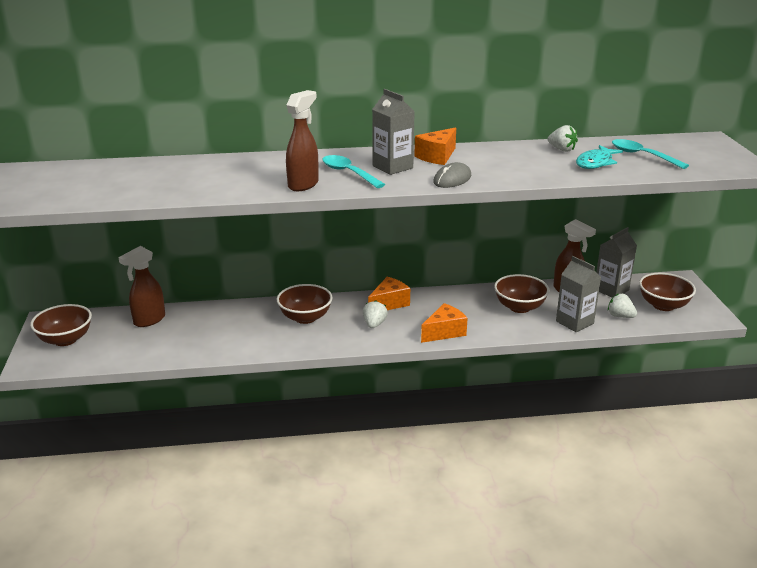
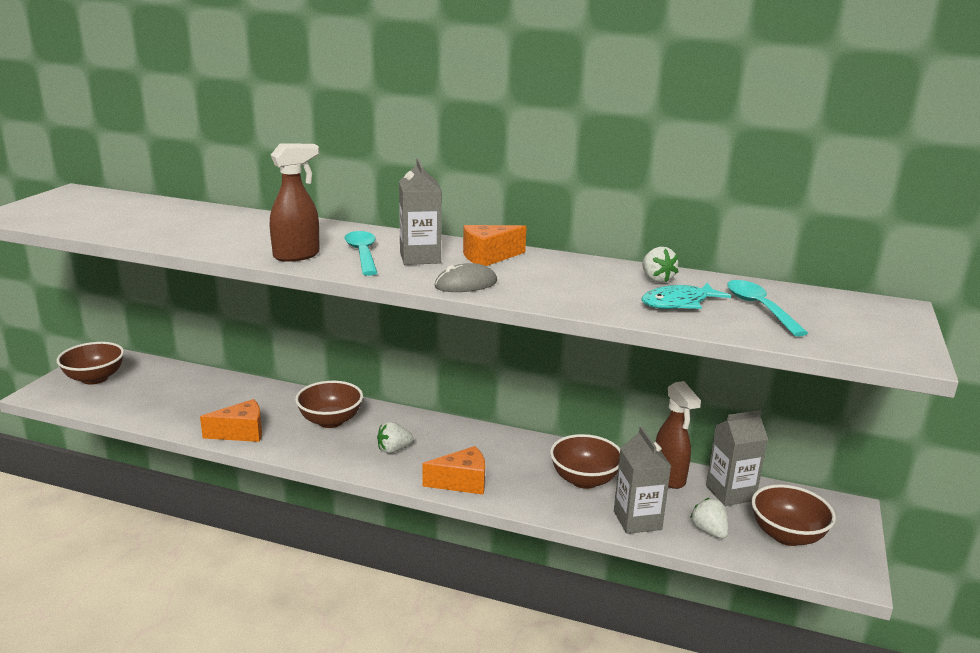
camera: 25 degrees right, 5 degrees down
(149, 320) = (184, 380): brown spray bottle -> none
(374, 324) = (394, 449): white strawberry -> white strawberry turned 150 degrees counterclockwise
(389, 303) = (435, 431): orange cheese -> orange cheese (241, 433)

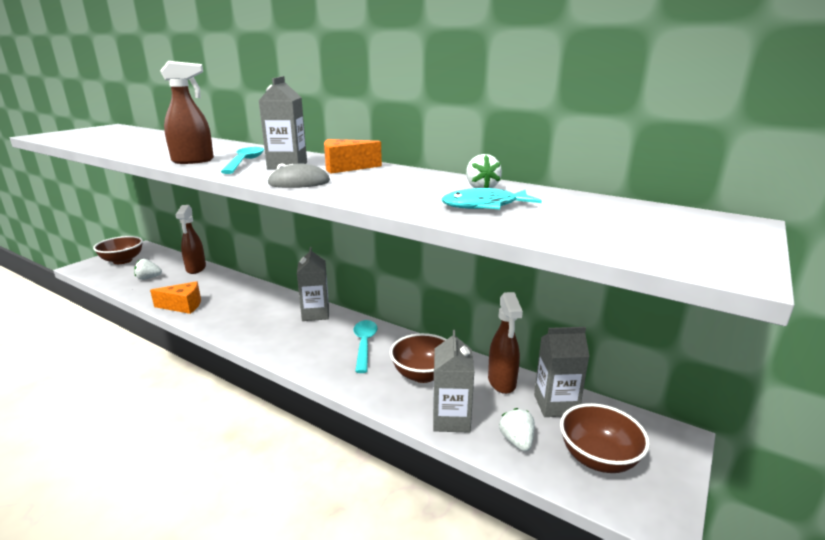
camera: 15 degrees right, 0 degrees up
(214, 381) = (196, 269): none -> brown spray bottle
(330, 421) = (252, 304): brown bowl -> none
(394, 449) = (282, 330): white strawberry -> white strawberry (148, 278)
(419, 425) = (315, 314): none -> grey carton
(462, 482) = (317, 363): orange cheese -> none
(759, 308) = (569, 214): turquoise spoon -> turquoise spoon (364, 344)

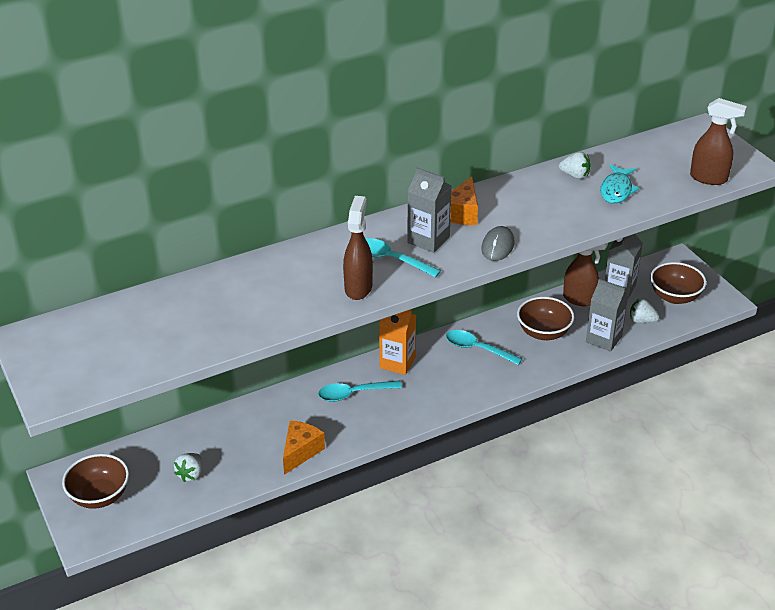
camera: 60 degrees left, 15 degrees up
(196, 269) = (197, 431): brown spray bottle -> brown spray bottle (709, 178)
(263, 307) = (353, 394): none -> turquoise spoon
(315, 314) = (397, 363): grey carton -> orange carton

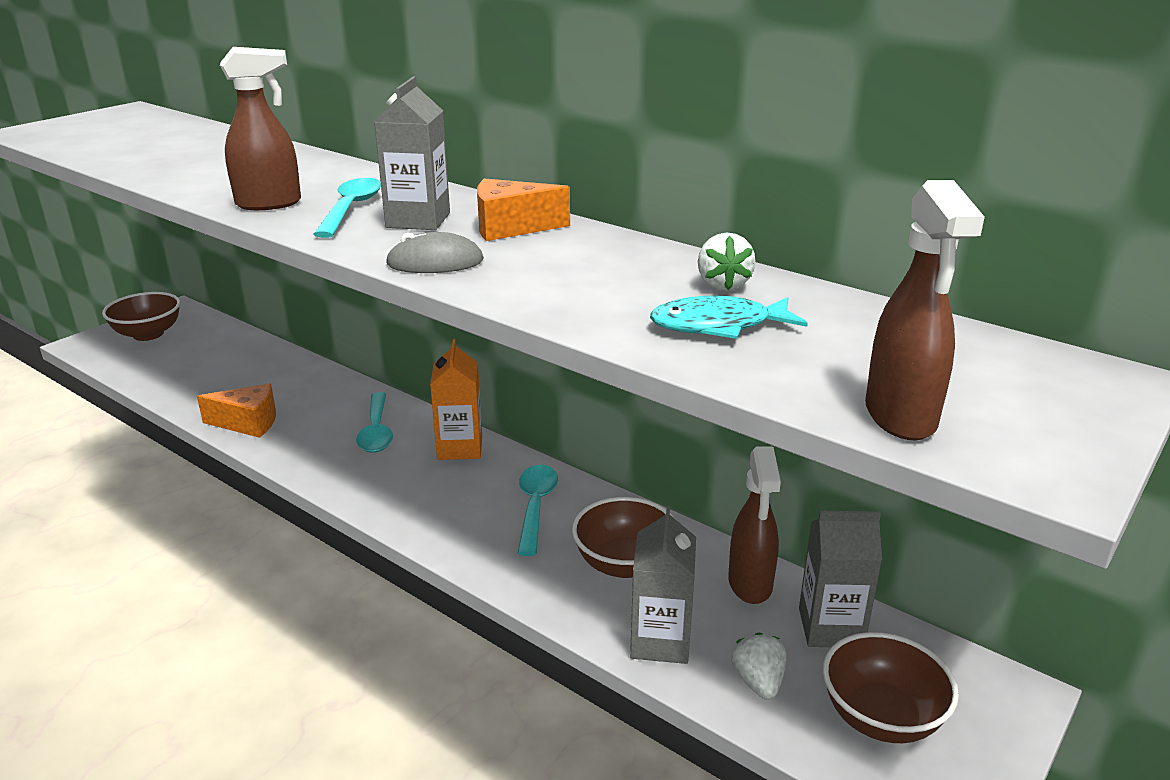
camera: 65 degrees right, 10 degrees down
(190, 474) = (191, 369): white strawberry -> none
(353, 394) = (376, 431): turquoise spoon -> turquoise spoon turned 150 degrees counterclockwise

